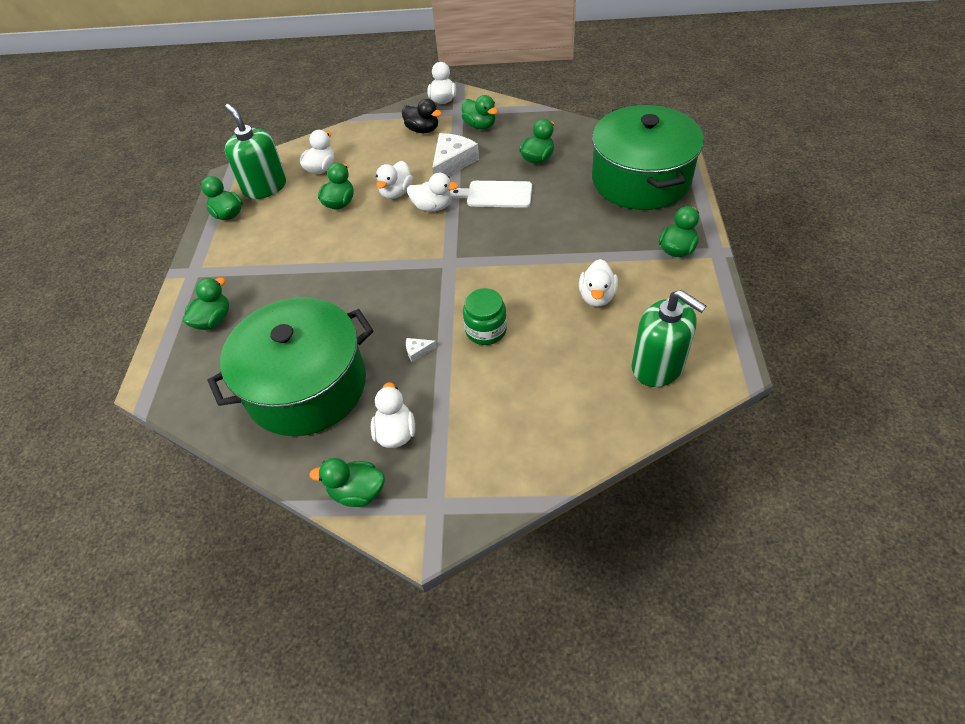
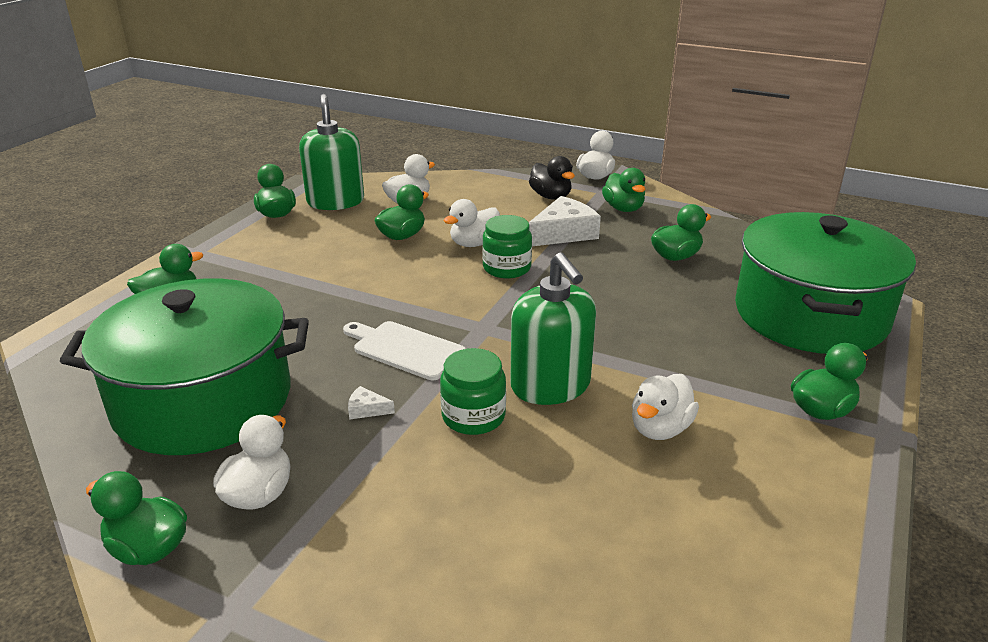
camera: 20 degrees right, 20 degrees down
(433, 207) = (507, 268): white duck -> green jar
(496, 195) = (595, 277): white cutting board -> white cutting board (405, 349)
(658, 366) = (702, 554): green soap dispenser -> green soap dispenser (550, 386)

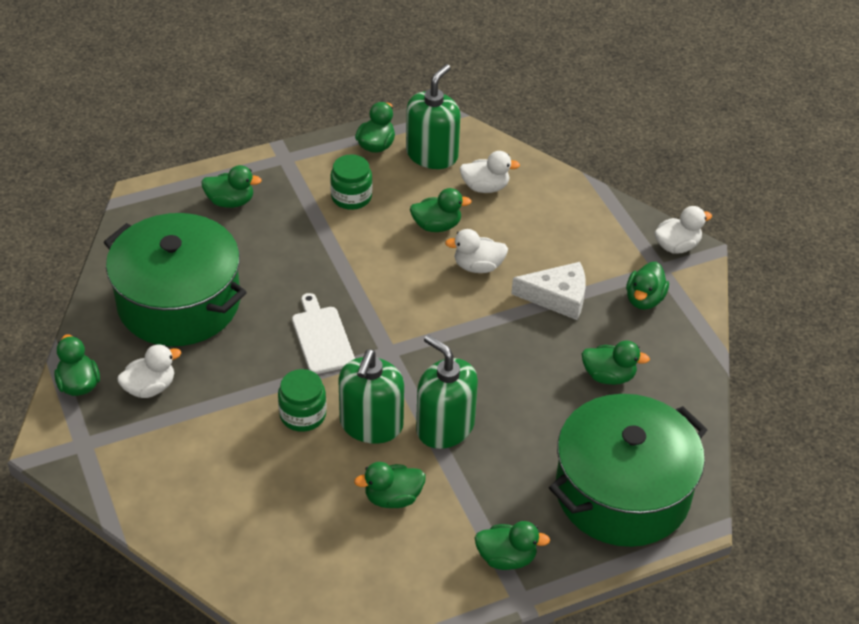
camera: 40 degrees right, 15 degrees up
(367, 409) = (253, 369): white cheese -> none
(507, 268) = (470, 307): green jar -> green jar (351, 197)
(551, 196) = (604, 248): black duck -> none
(615, 351) = (445, 427): none -> green soap dispenser
(660, 429) = (393, 498): white duck -> green duck

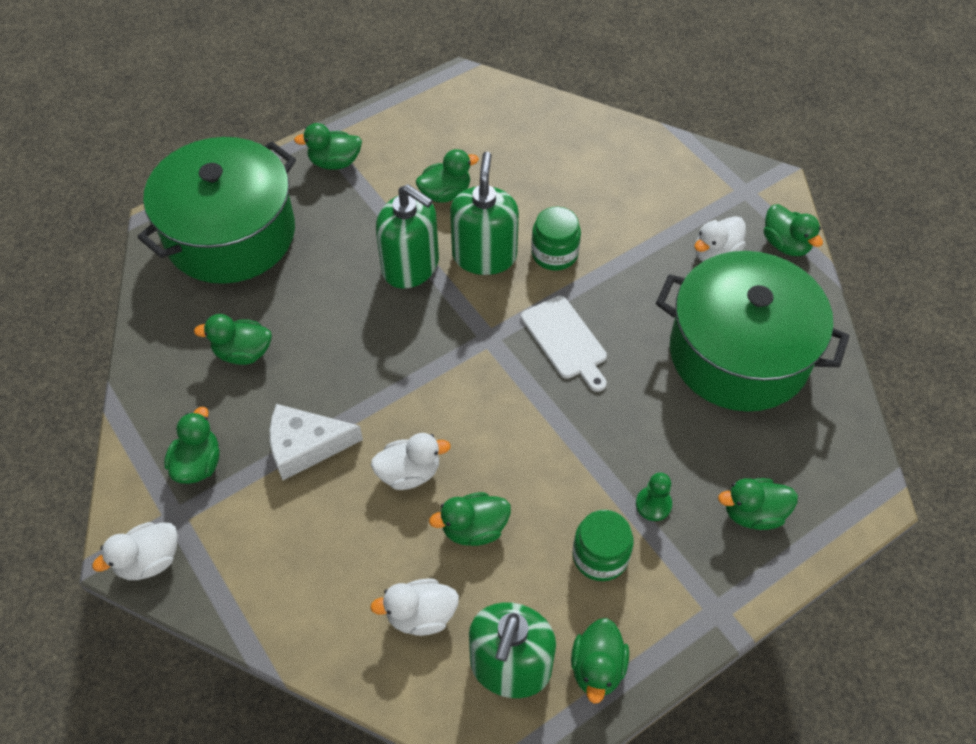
camera: 170 degrees right, 10 degrees up
(300, 218) = (653, 504): none -> green pawn

